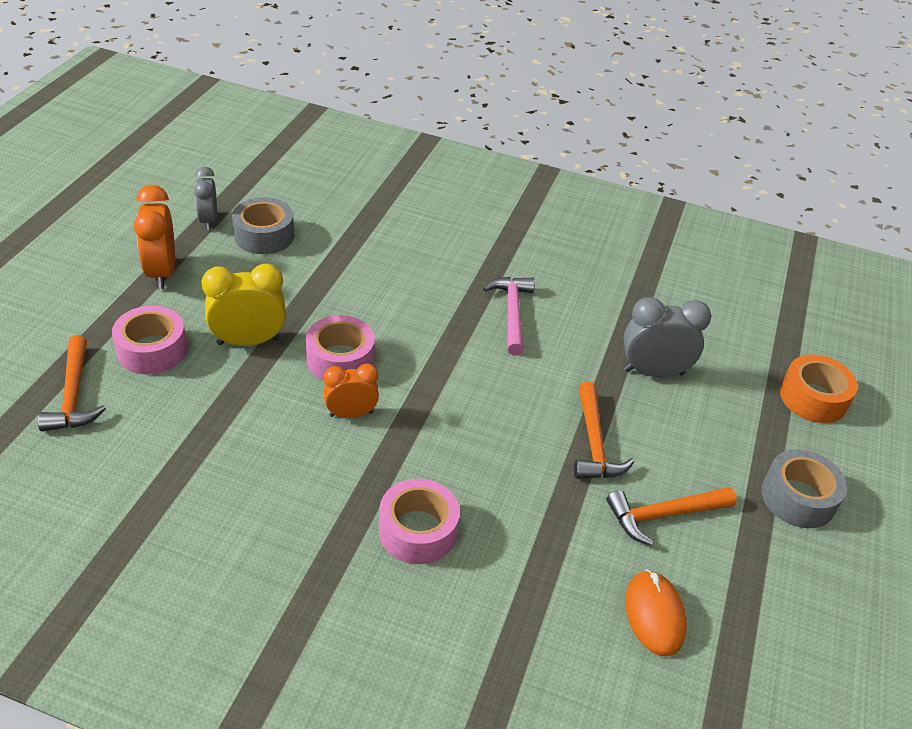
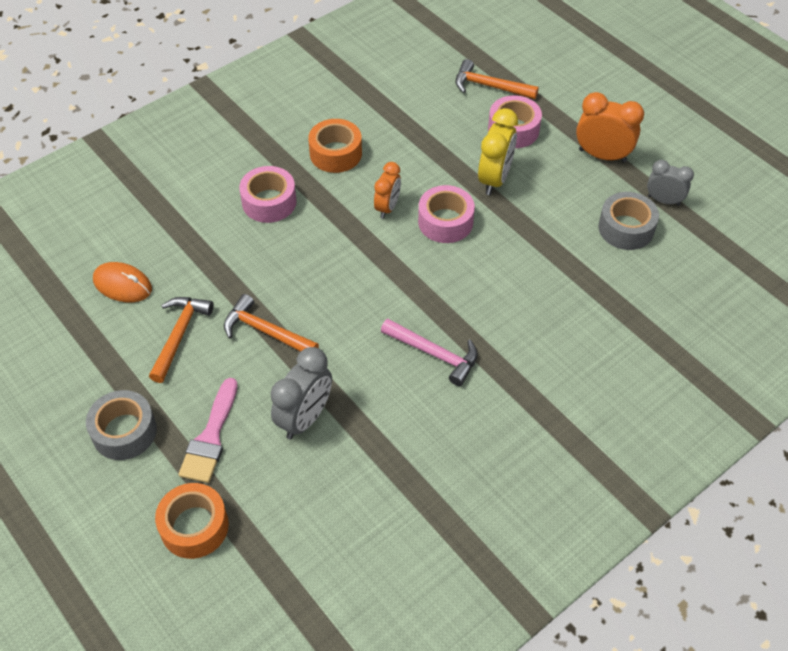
camera: 125 degrees right, 10 degrees up
(288, 500) = (335, 153): none -> orange tape
(735, 428) = (211, 437): none -> pink brush

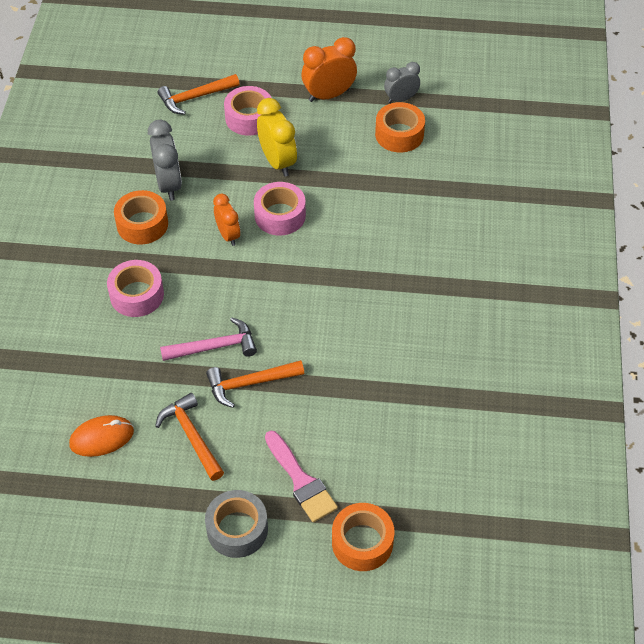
camera: 45 degrees left, 0 degrees up
(305, 418) = (347, 416): grey clock -> grey clock (168, 185)
(434, 354) = (378, 307): pink hammer -> pink hammer (215, 347)
(626, 228) = (399, 134): grey tape -> orange tape

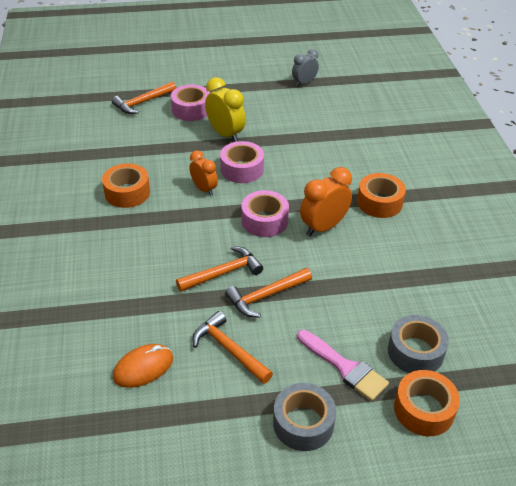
camera: 15 degrees left, 10 degrees down
(137, 295) = (139, 245): pink tape -> pink tape (264, 221)
(168, 185) = (141, 162): grey clock -> none
(215, 347) = (223, 273): pink hammer -> orange hammer
(329, 95) = (248, 87): orange clock -> orange clock (323, 227)
(381, 479) = (415, 352): none -> grey tape
(399, 134) = (313, 104): orange tape -> orange tape (379, 202)

